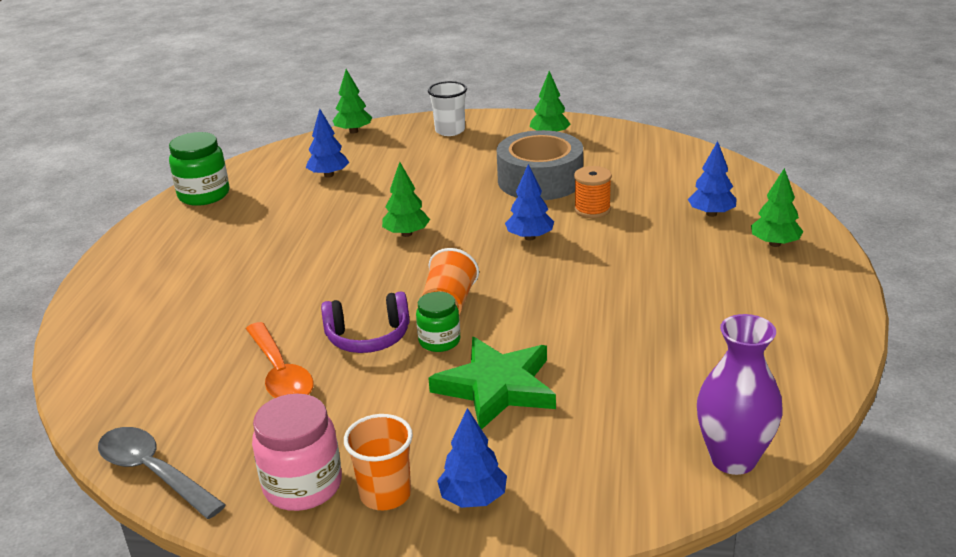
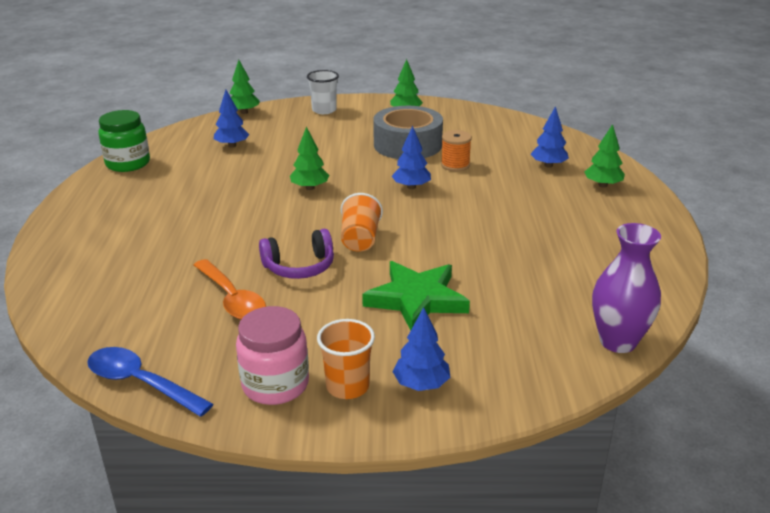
camera: 10 degrees left, 0 degrees up
(153, 472) = (141, 383): grey spoon -> blue spoon
(439, 341) = (360, 267): green jar -> none

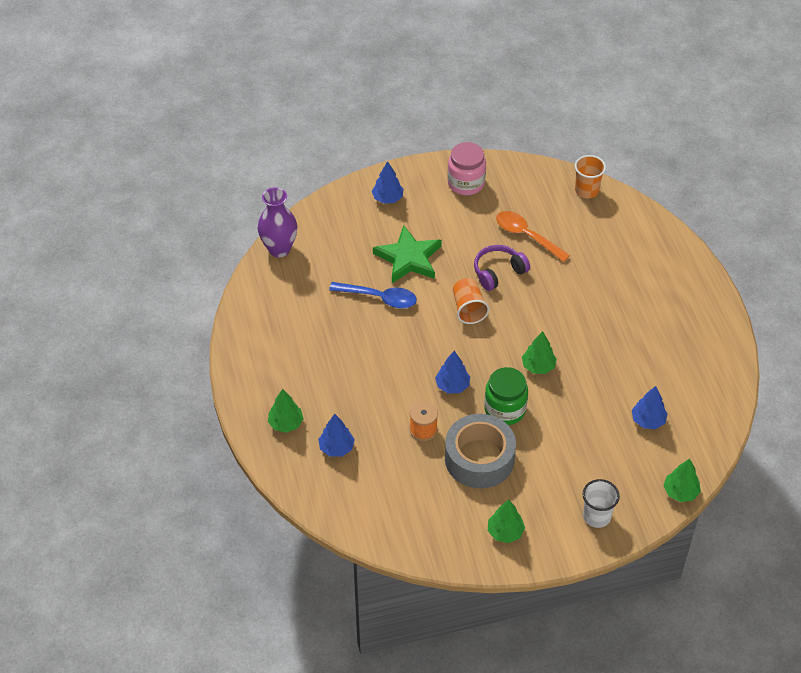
camera: 165 degrees right, 20 degrees up
(128, 163) = (720, 369): green jar -> green jar (505, 409)
(141, 383) = (538, 170): blue spoon -> blue spoon (379, 298)
(347, 386) = (427, 189): orange cup -> orange cup (586, 190)

